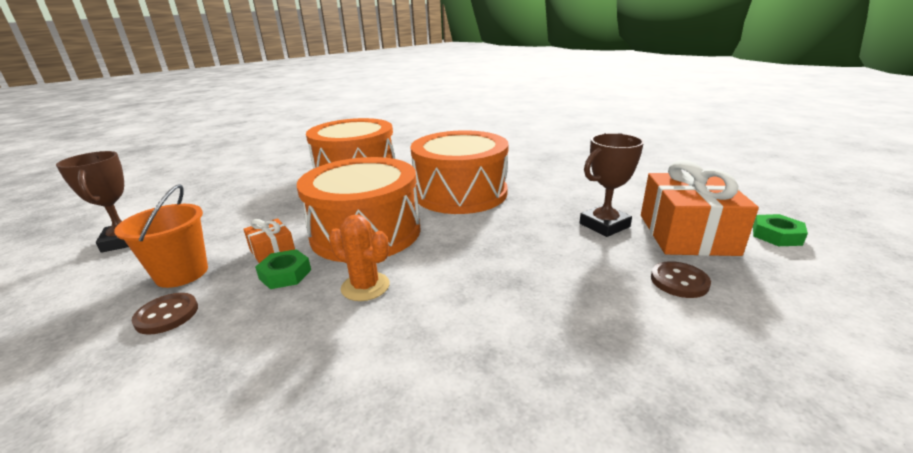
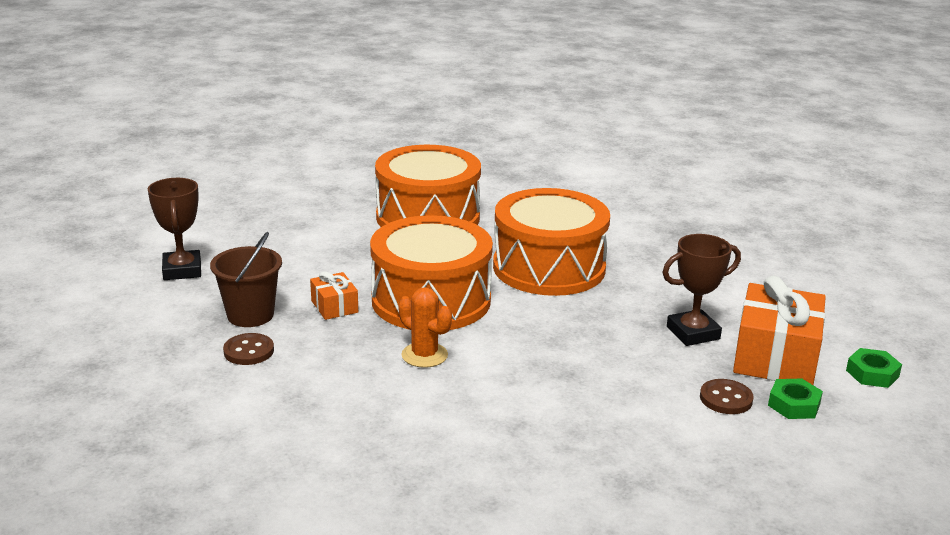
camera: 10 degrees right, 0 degrees up
(182, 273) = (250, 315): orange bucket -> brown bucket
(285, 274) = (349, 331): green nut -> green nut (794, 405)

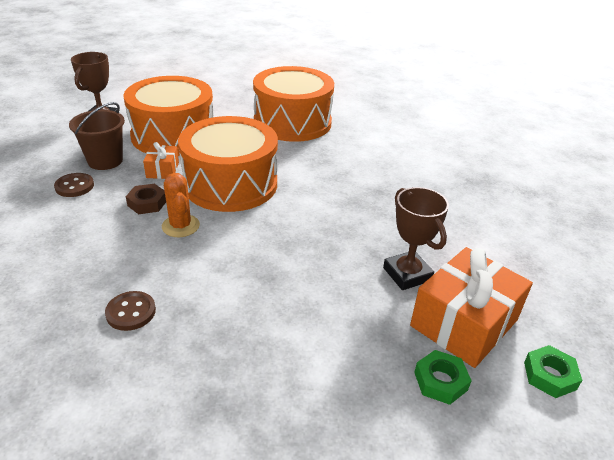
camera: 25 degrees right, 10 degrees up
(359, 344) = (147, 203): none -> brown nut
(549, 267) = (341, 182): orange drum -> orange drum (173, 135)
(693, 333) = (407, 274): brown trophy -> brown trophy turned 60 degrees clockwise
(726, 399) = (380, 350): brown button -> brown button (131, 312)

